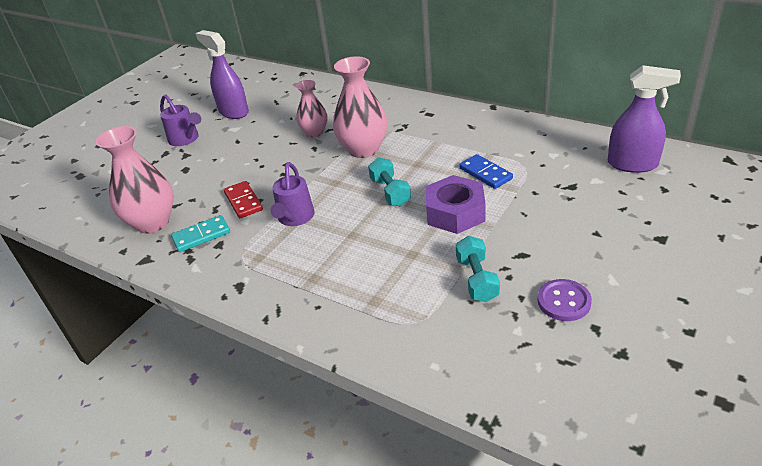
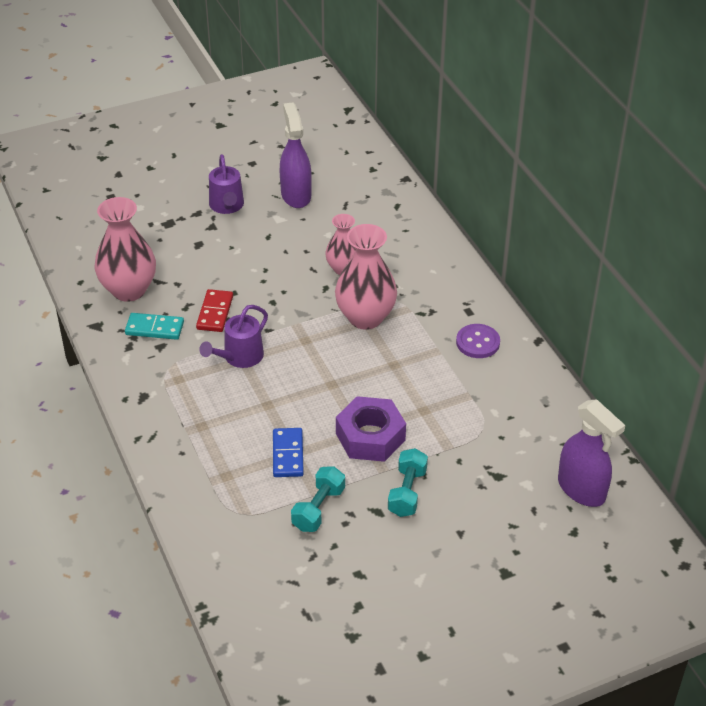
camera: 30 degrees right, 5 degrees up
(390, 192) = (340, 380): turquoise dumbbell -> turquoise dumbbell (407, 492)
(485, 173) = (440, 414): blue domino -> blue domino (287, 454)
(564, 301) = (361, 570): purple button -> purple button (478, 342)

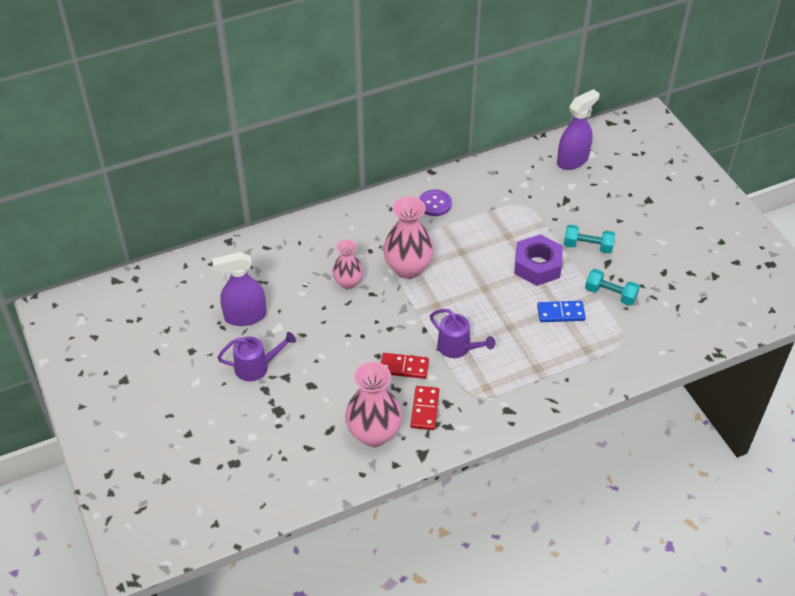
camera: 90 degrees left, 5 degrees up
(154, 328) = (425, 409): turquoise domino -> red domino

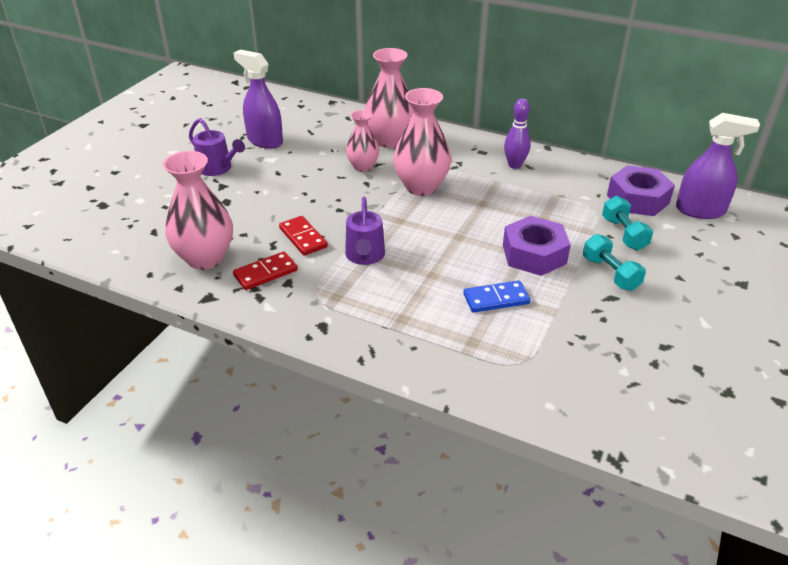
camera: 50 degrees right, 10 degrees down
(329, 245) = (390, 140): none -> pink vase
(434, 204) = (514, 165): purple button -> purple bowling pin
(533, 177) = (638, 199): none -> purple nut
(561, 313) = (496, 299): blue domino -> blue domino turned 60 degrees counterclockwise
(610, 294) = (572, 321): turquoise dumbbell -> turquoise dumbbell (624, 234)

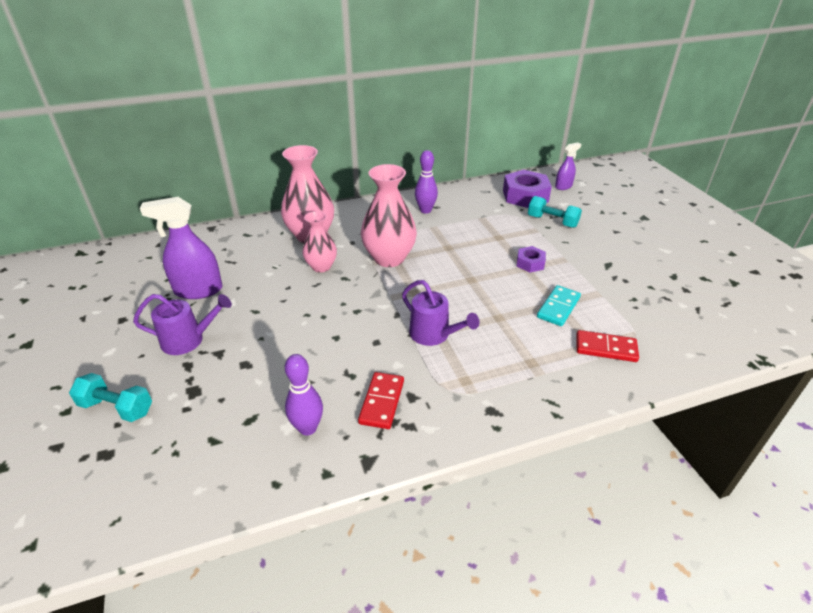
camera: 45 degrees left, 0 degrees up
(205, 258) = (307, 428): pink vase -> purple bowling pin
(303, 238) = (364, 352): red domino -> red domino (606, 348)
(496, 299) = (558, 307): blue domino -> turquoise domino
(534, 254) = (530, 263): purple nut -> purple nut, size x0.54
(610, 273) = (584, 250): turquoise dumbbell -> turquoise dumbbell (117, 408)
(700, 210) = (563, 186): purple spray bottle -> purple spray bottle, size x0.56

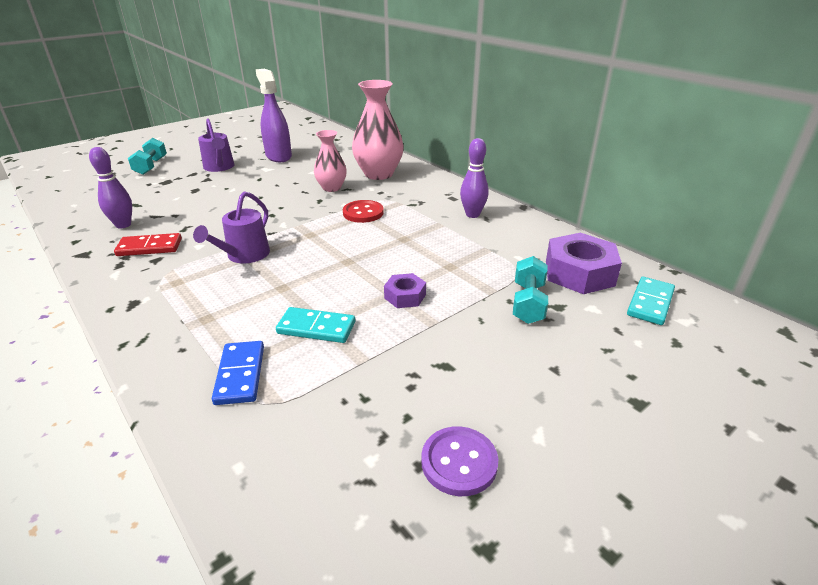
camera: 70 degrees right, 5 degrees down
(389, 258) = (363, 213): pink vase -> red button
(563, 186) = (650, 303): purple spray bottle -> turquoise domino
(606, 348) = (240, 374): red domino -> blue domino
(684, 277) = (459, 462): none -> purple button

